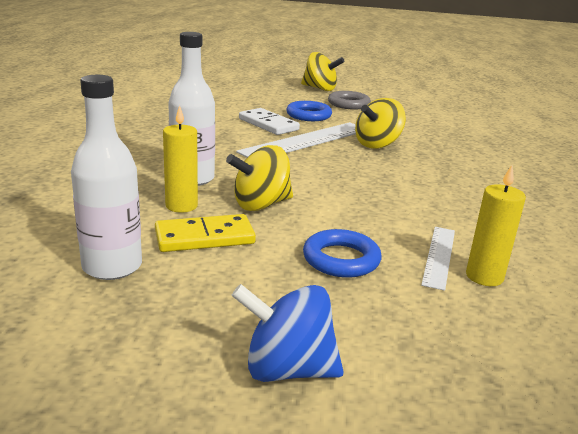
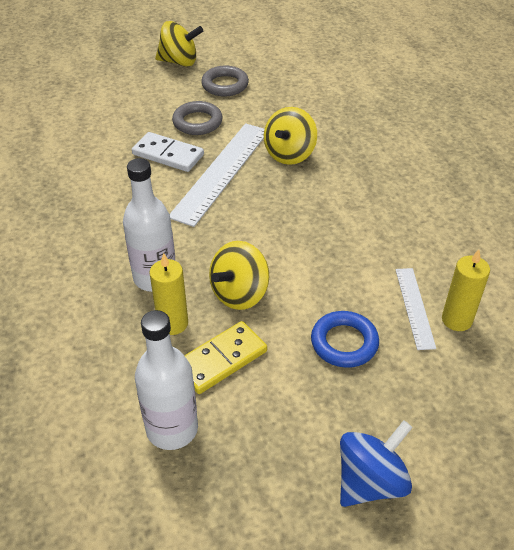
camera: 20 degrees left, 20 degrees up
(287, 369) = (370, 481): blue spinning top -> blue spinning top turned 150 degrees clockwise
(308, 115) = (197, 122): blue ring -> grey ring

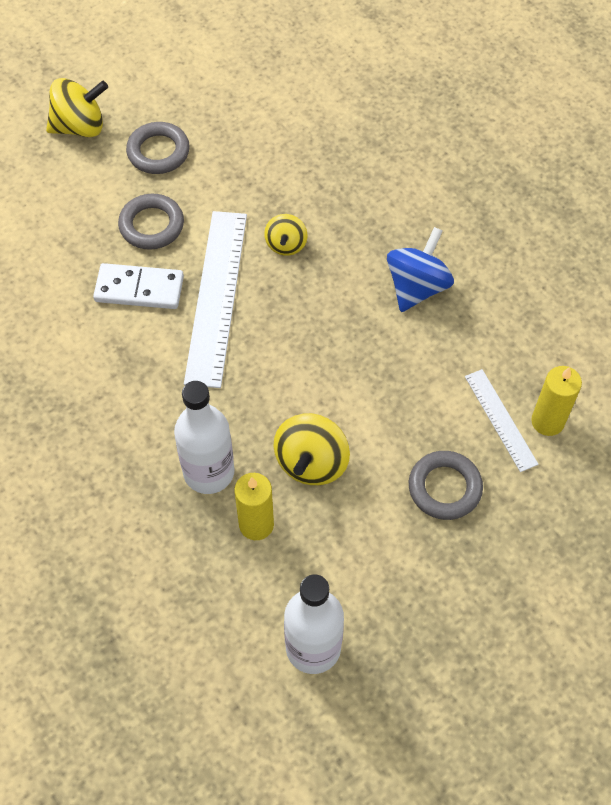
camera: 20 degrees left, 15 degrees up
(221, 359) = (327, 551): yellow domino -> none
(289, 154) = (286, 245): yellow spinning top -> yellow spinning top, size x0.61
(344, 343) = (444, 488): blue ring -> grey ring
(370, 481) = (525, 635): blue spinning top -> blue spinning top (417, 287)

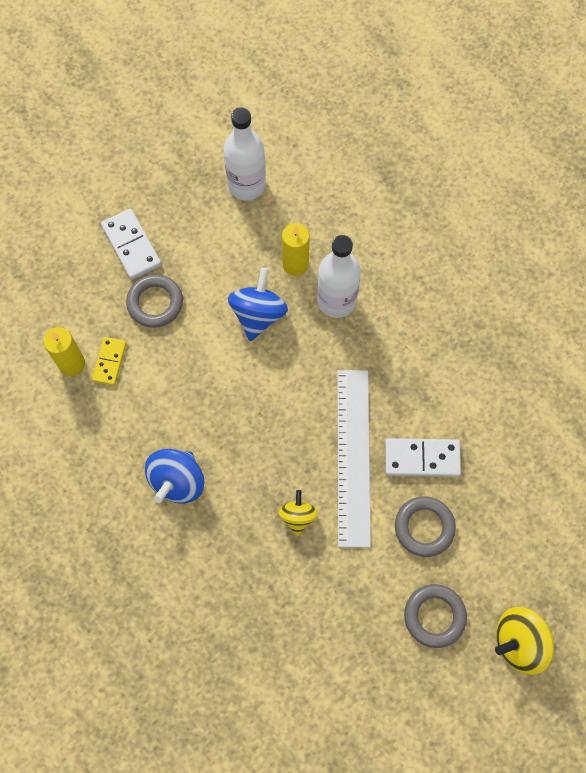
camera: 175 degrees right, 10 degrees up
(311, 462) = (258, 314): yellow spinning top -> blue spinning top
(478, 569) = (131, 245): none -> white domino
(500, 420) = (110, 362): white ruler -> yellow domino

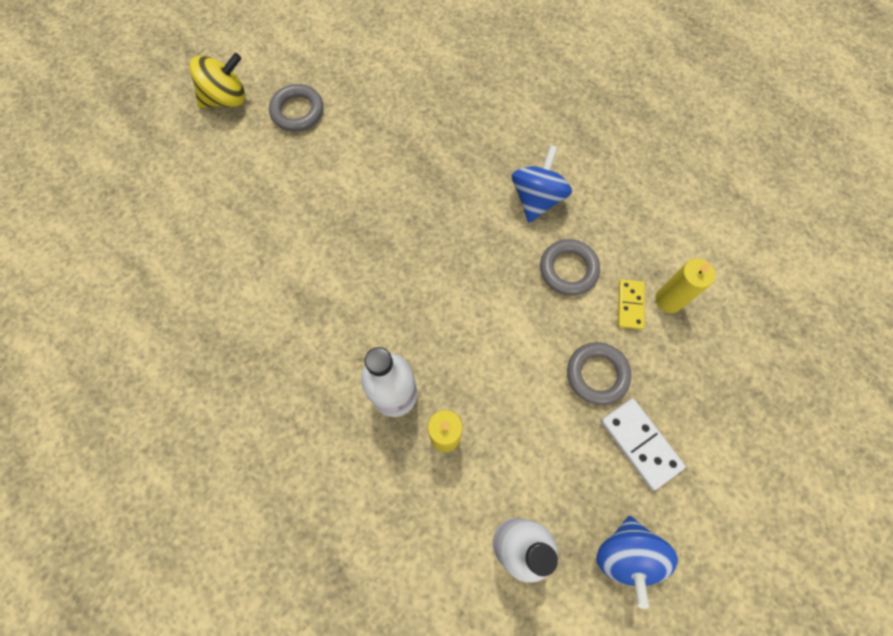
camera: 175 degrees right, 0 degrees up
(258, 314) = (481, 371): blue spinning top -> blue spinning top (626, 554)
(298, 516) = (421, 177): yellow spinning top -> none
(353, 456) = (371, 233): white ruler -> none
(422, 458) = (304, 236): white domino -> none
(424, 527) = (304, 177): grey ring -> grey ring (568, 269)

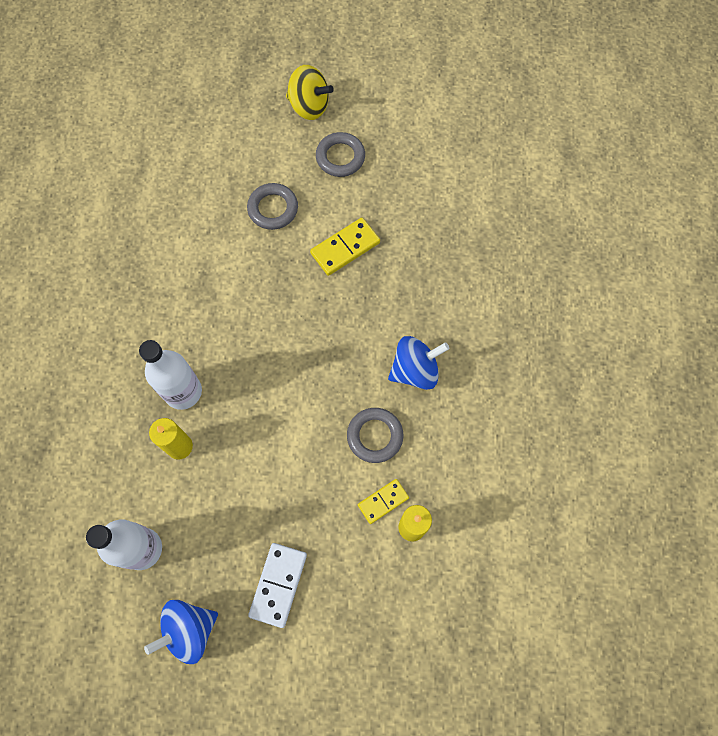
camera: 50 degrees right, 0 degrees up
(382, 168) = (345, 248): none -> yellow domino
(597, 374) = (307, 516): grey ring -> grey ring (273, 209)

